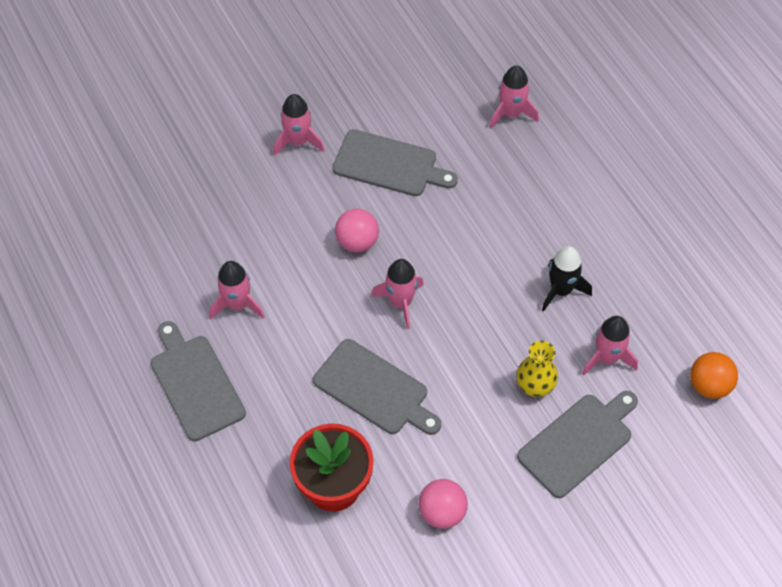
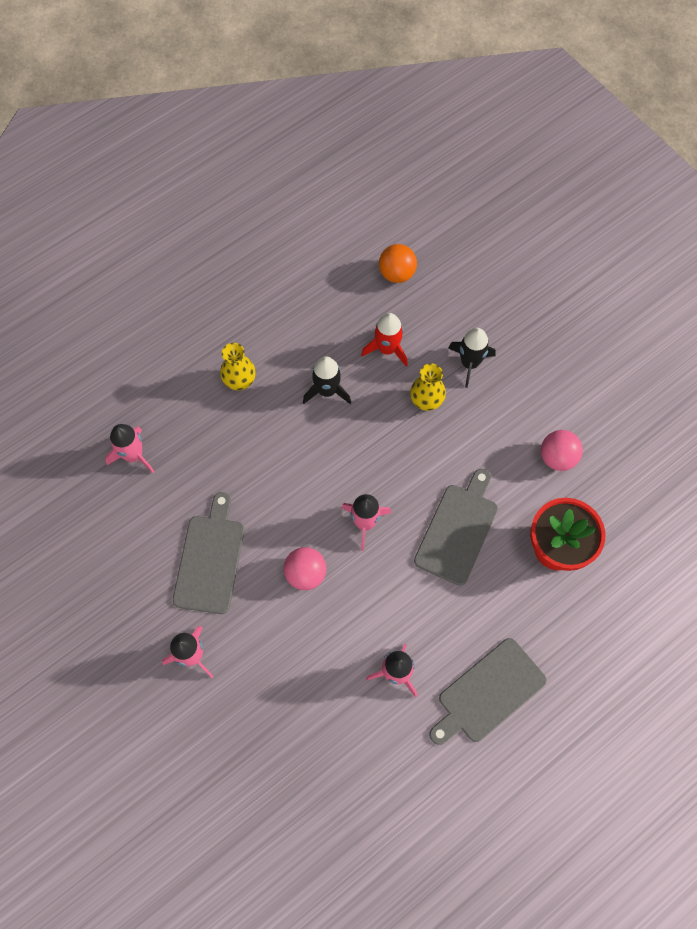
camera: 100 degrees left, 10 degrees up
(578, 442) = (469, 363): grey cutting board -> black rocket
(583, 211) = (240, 381): none -> yellow vase
(607, 358) = (387, 349): pink rocket -> red rocket

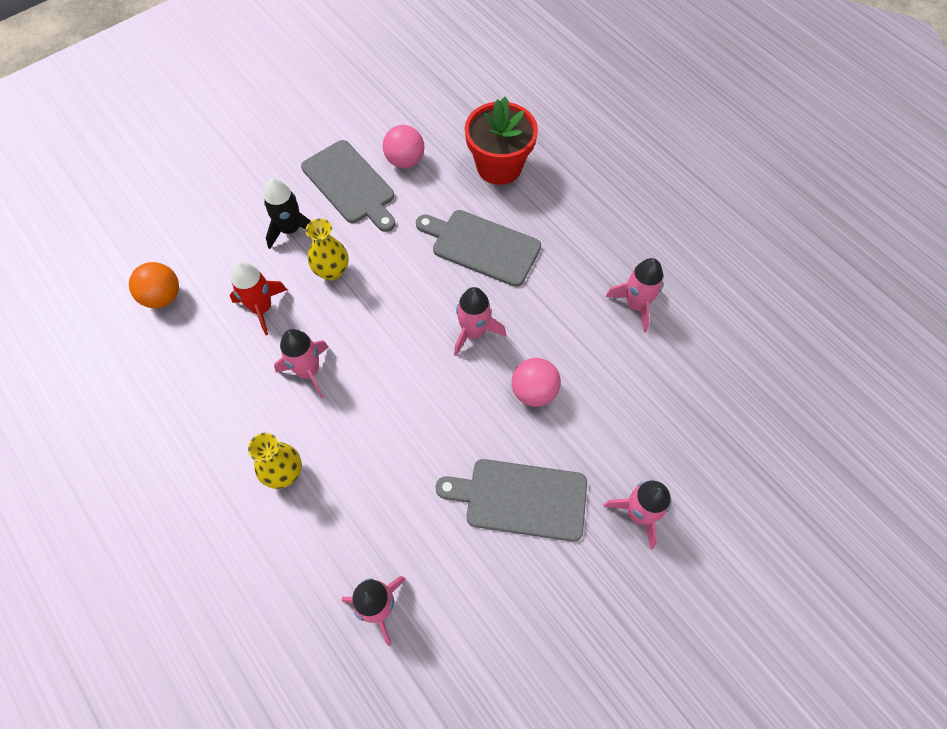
camera: 90 degrees left, 5 degrees down
(327, 390) = (308, 371): black rocket -> pink rocket
(488, 693) = (646, 227): grey cutting board -> grey cutting board (350, 185)

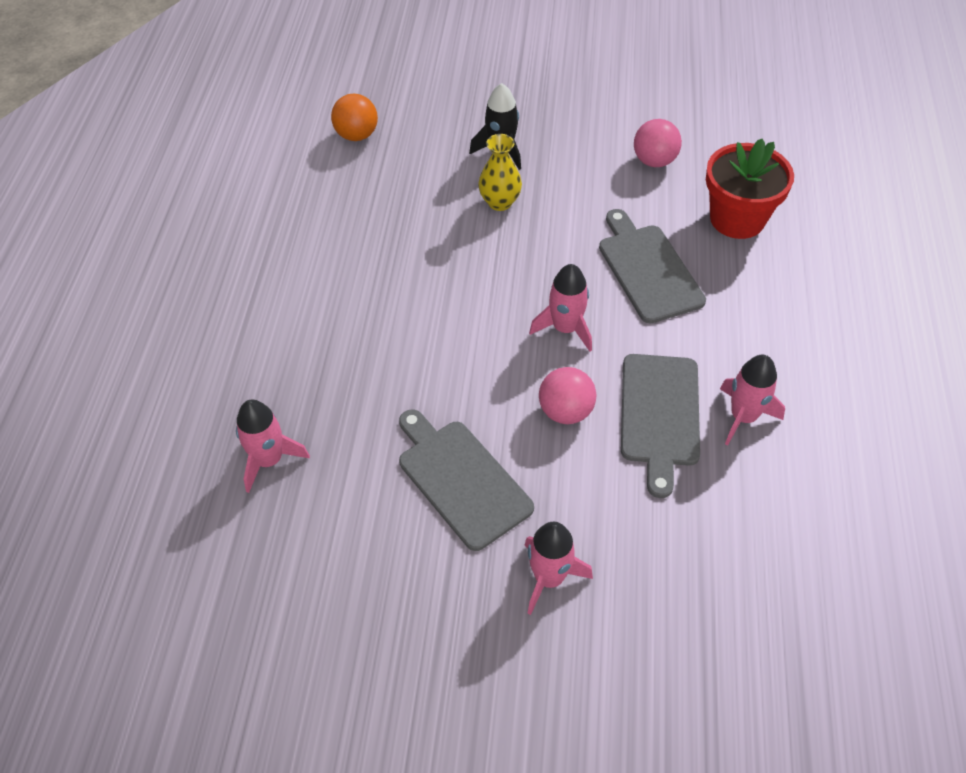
camera: 45 degrees right, 10 degrees down
(262, 308) = (417, 191): red rocket -> none
(284, 473) = (307, 314): yellow vase -> none
(308, 371) = (402, 259): pink rocket -> none
(350, 185) = (586, 150): grey cutting board -> grey cutting board (660, 415)

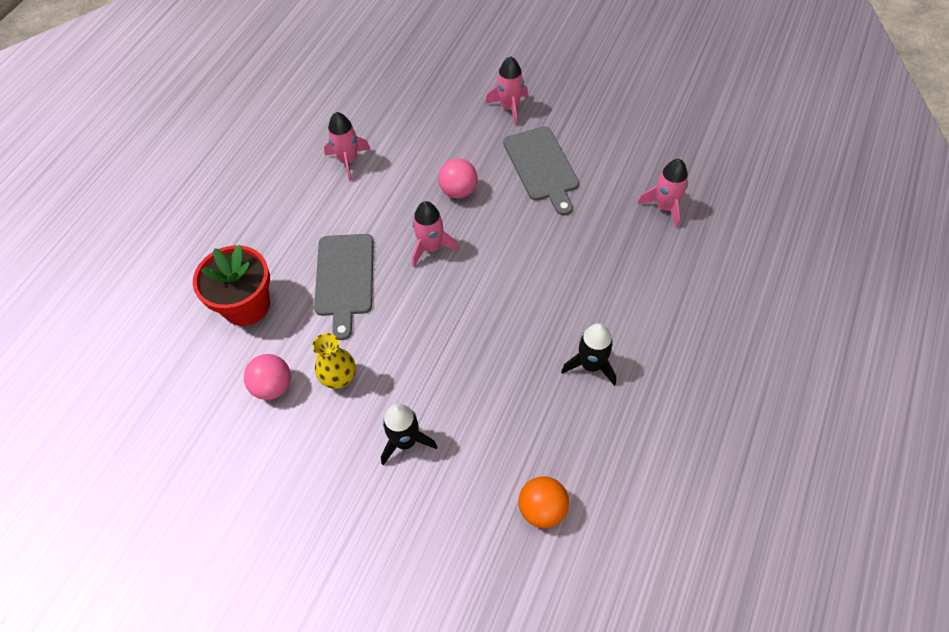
camera: 160 degrees left, 5 degrees up
(335, 251) = (591, 365): none -> black rocket
(499, 202) = (431, 378): yellow vase -> yellow vase (339, 378)
(660, 415) = (399, 174): grey cutting board -> none

